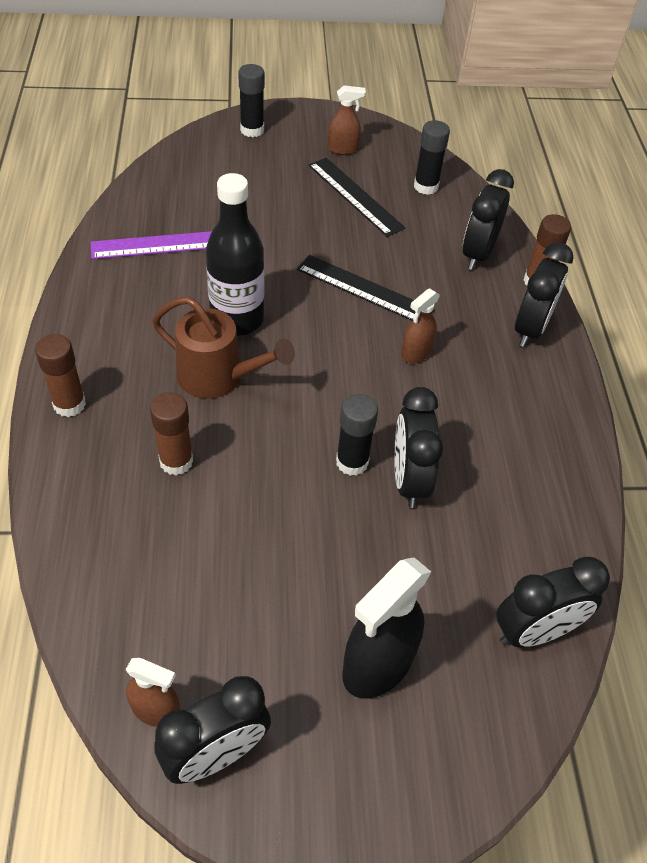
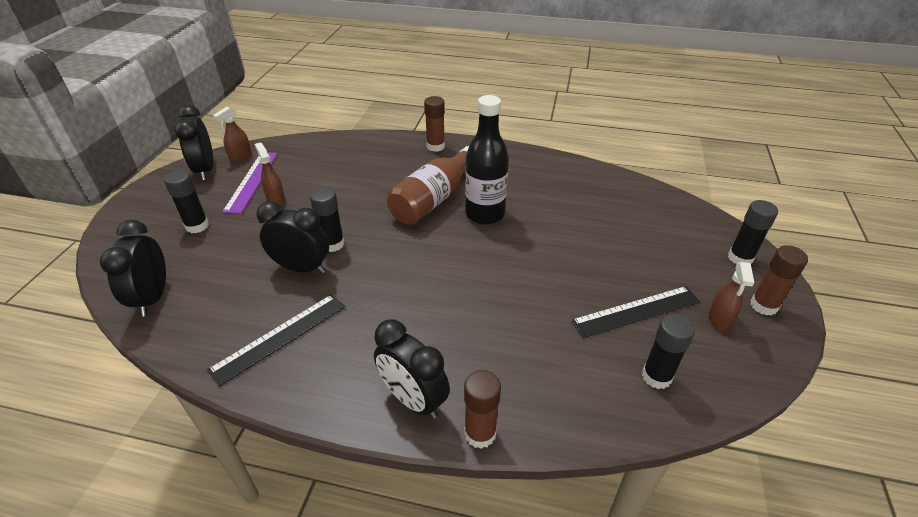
camera: 110 degrees right, 10 degrees down
(163, 245) = (572, 191): purple ruler -> purple ruler (251, 181)
(176, 461) = (375, 176): brown glue stick -> brown glue stick (763, 306)
(218, 377) = (433, 199): brown watering can -> brown bottle
(364, 290) = (499, 288): black ruler -> black ruler (279, 337)
(377, 664) = (197, 226): black spray bottle -> black glue stick
(416, 353) = (416, 302): brown spray bottle -> brown spray bottle (275, 199)
(477, 254) = (535, 390): black clock -> none

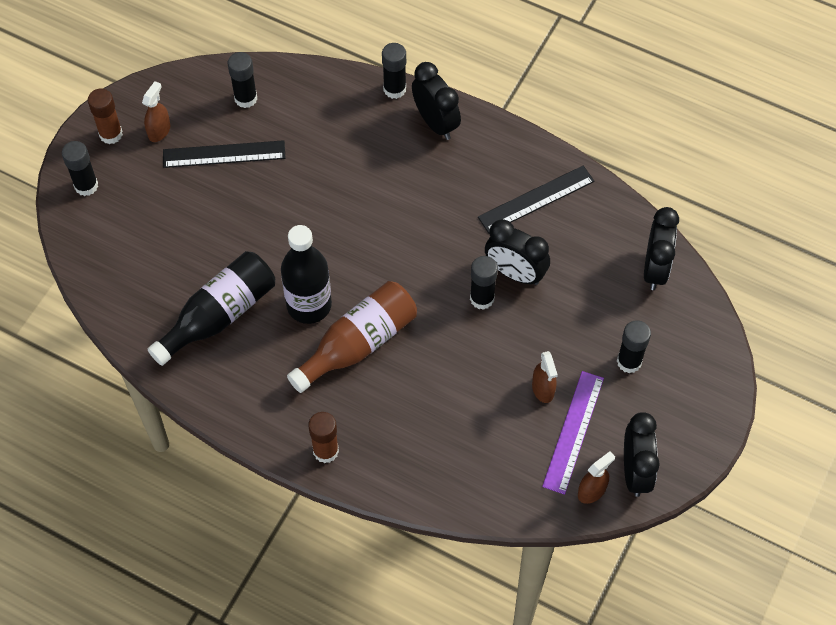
camera: 165 degrees left, 20 degrees up
(480, 433) = (394, 89): brown glue stick -> black glue stick
(553, 196) = (219, 315): none -> black bottle

